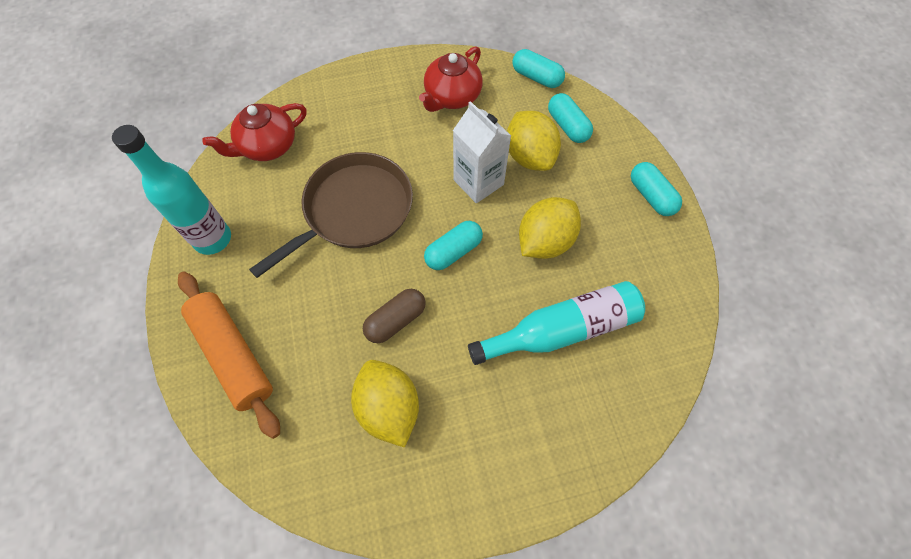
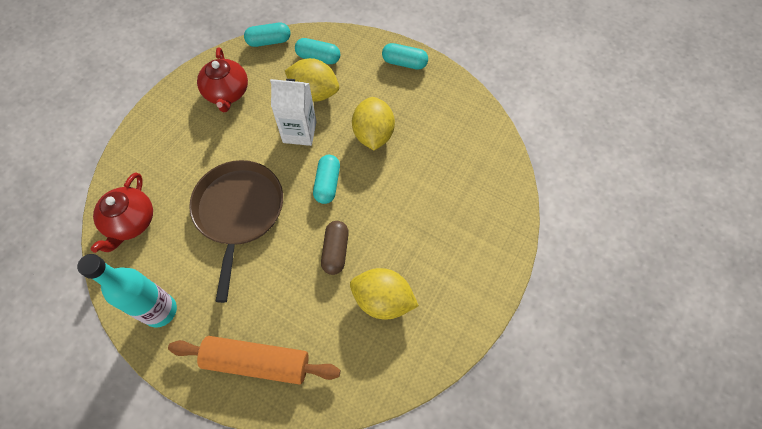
camera: 45 degrees left, 0 degrees up
(562, 330) = (430, 174): turquoise bottle -> none

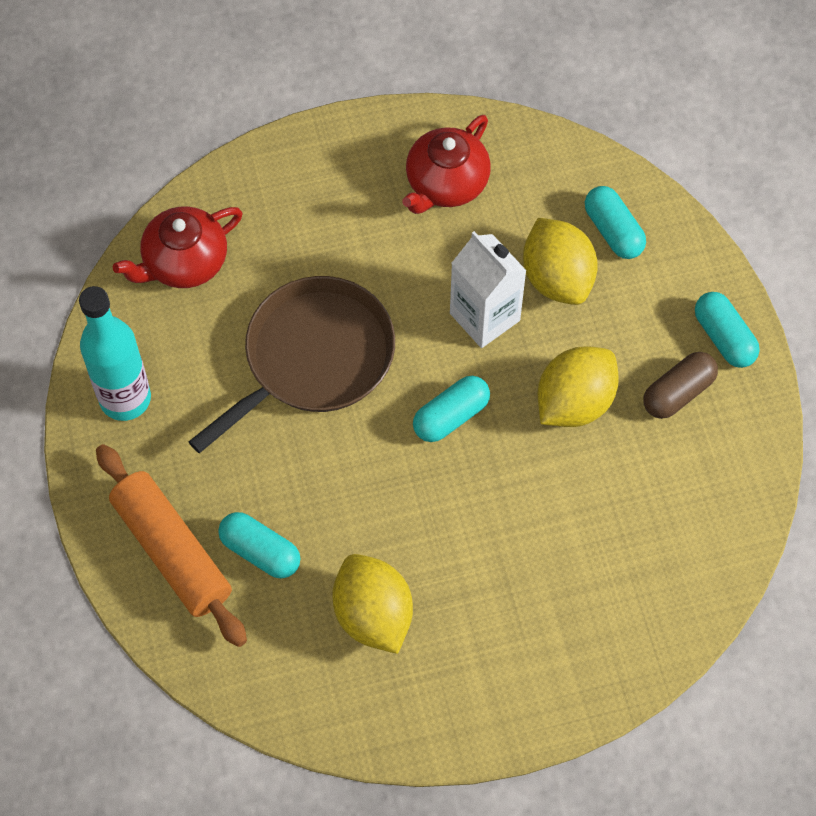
camera: 45 degrees right, 0 degrees up
(269, 41) = (571, 151): turquoise capsule -> turquoise capsule (260, 552)
(335, 251) = (377, 508): brown capsule -> brown capsule (678, 393)

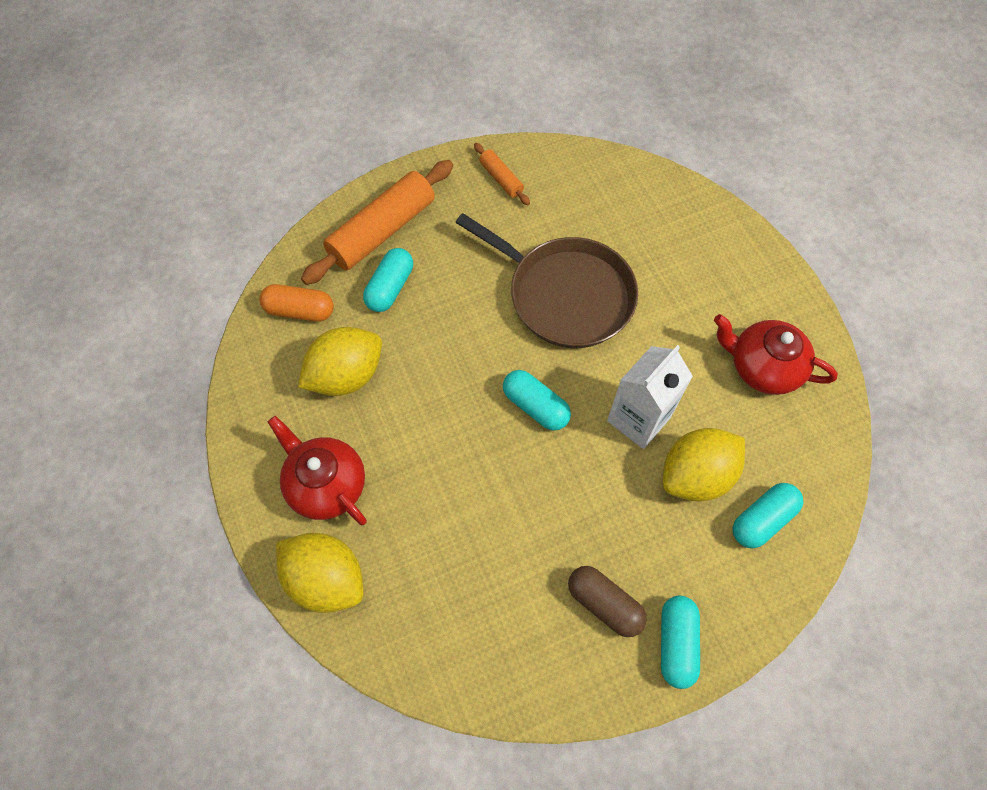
camera: 80 degrees right, 0 degrees up
(125, 399) = (501, 179): turquoise bottle -> orange rolling pin
(184, 262) = (627, 193): red teapot -> red teapot (326, 484)
(270, 662) = (300, 310): none -> orange capsule
(574, 402) = (572, 508): yellow lemon -> yellow lemon (326, 579)
(724, 337) = (676, 643): turquoise capsule -> turquoise capsule turned 45 degrees counterclockwise

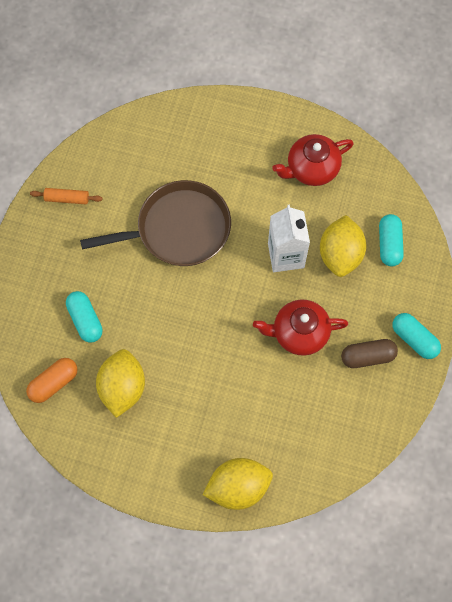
camera: 50 degrees left, 5 degrees up
(326, 484) = (182, 448): red teapot -> red teapot (299, 333)
(382, 231) = (40, 295): orange rolling pin -> none
(535, 406) = (232, 301): turquoise capsule -> none

